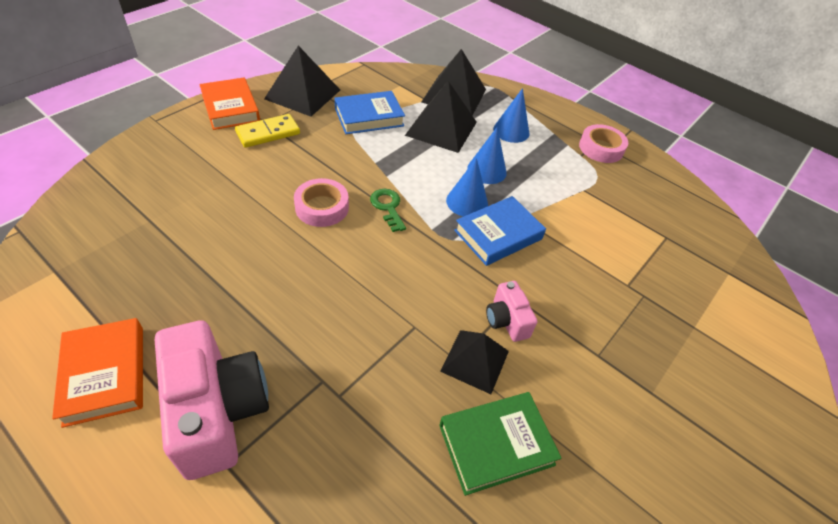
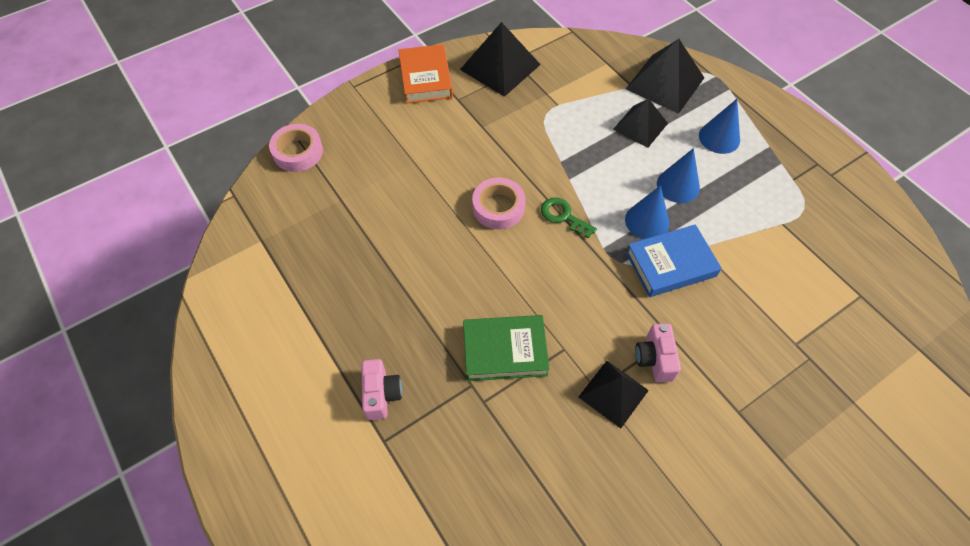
camera: 20 degrees right, 10 degrees up
(105, 374) = (296, 344): orange book -> none
(218, 411) = (381, 394): pink camera -> pink camera, size x0.49
(268, 133) = (458, 113): yellow domino -> none
(369, 117) = (564, 103): blue book -> none
(388, 207) = (563, 216): green key -> green key turned 45 degrees counterclockwise
(441, 128) = (640, 126): black pyramid -> black pyramid, size x0.66
(496, 445) = (613, 475): green book -> green book (505, 351)
(601, 148) = (820, 172): pink tape -> pink tape (298, 152)

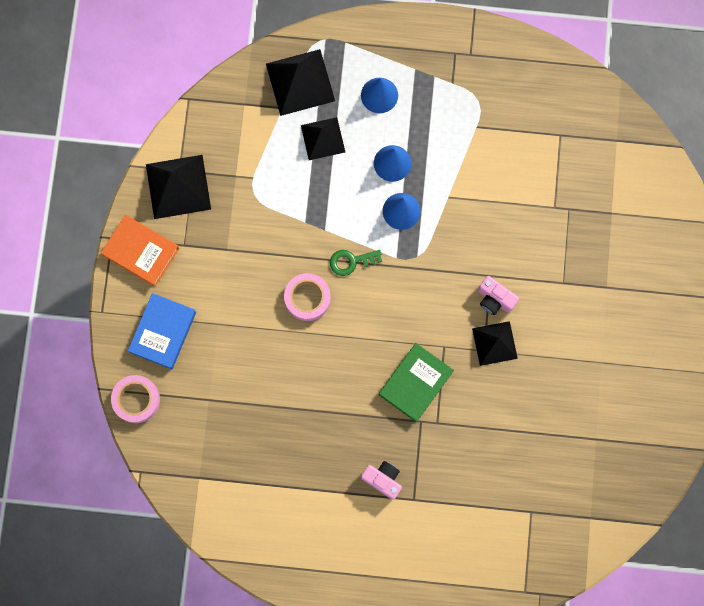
camera: 50 degrees left, 20 degrees up
(670, 264) = (444, 227): blue book -> blue book (163, 332)

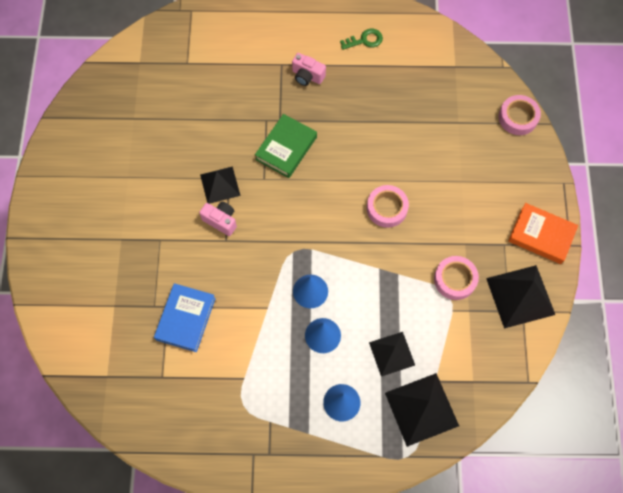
camera: 175 degrees right, 10 degrees down
(163, 332) = (507, 171): blue book -> blue book (186, 319)
(244, 210) = (455, 279): none -> pink tape
(351, 261) = (351, 242): green key -> green key (364, 40)

